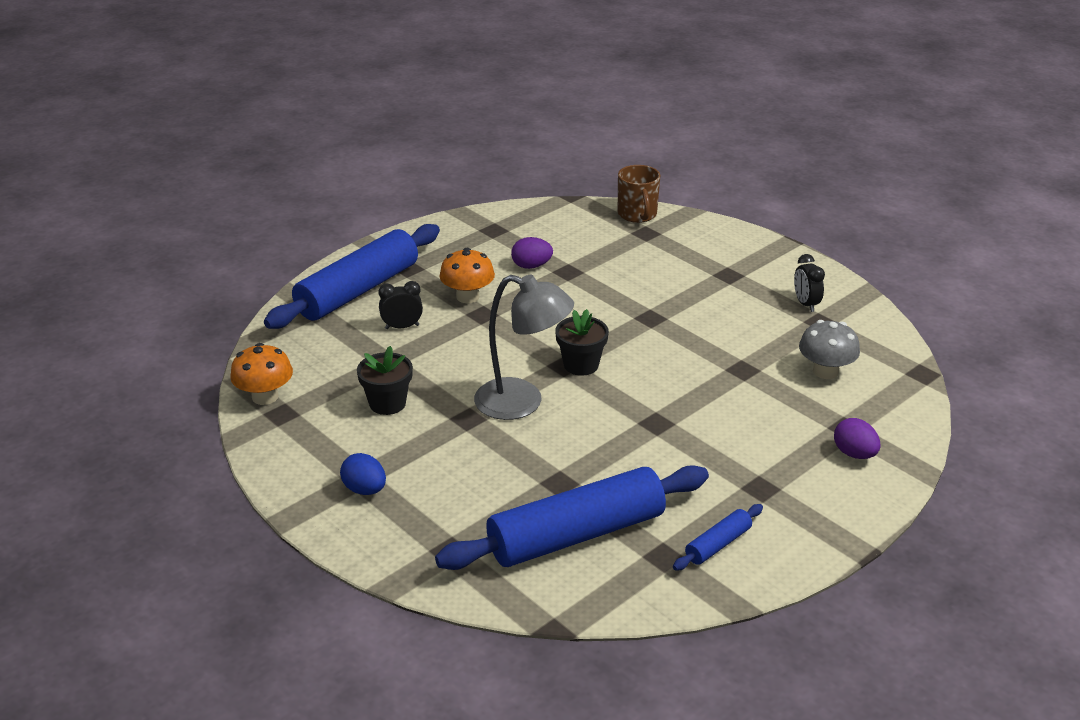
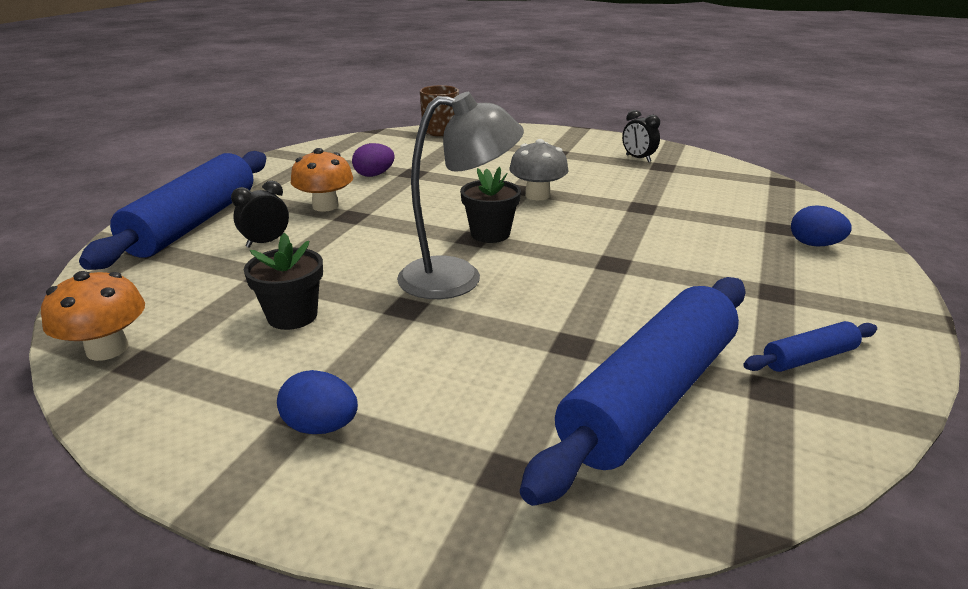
camera: 25 degrees left, 5 degrees down
(718, 544) = (809, 357): blue rolling pin -> blue rolling pin turned 45 degrees clockwise
(825, 371) = (710, 195): grey mushroom -> grey mushroom (537, 195)
(854, 454) = (814, 245): purple egg -> blue egg

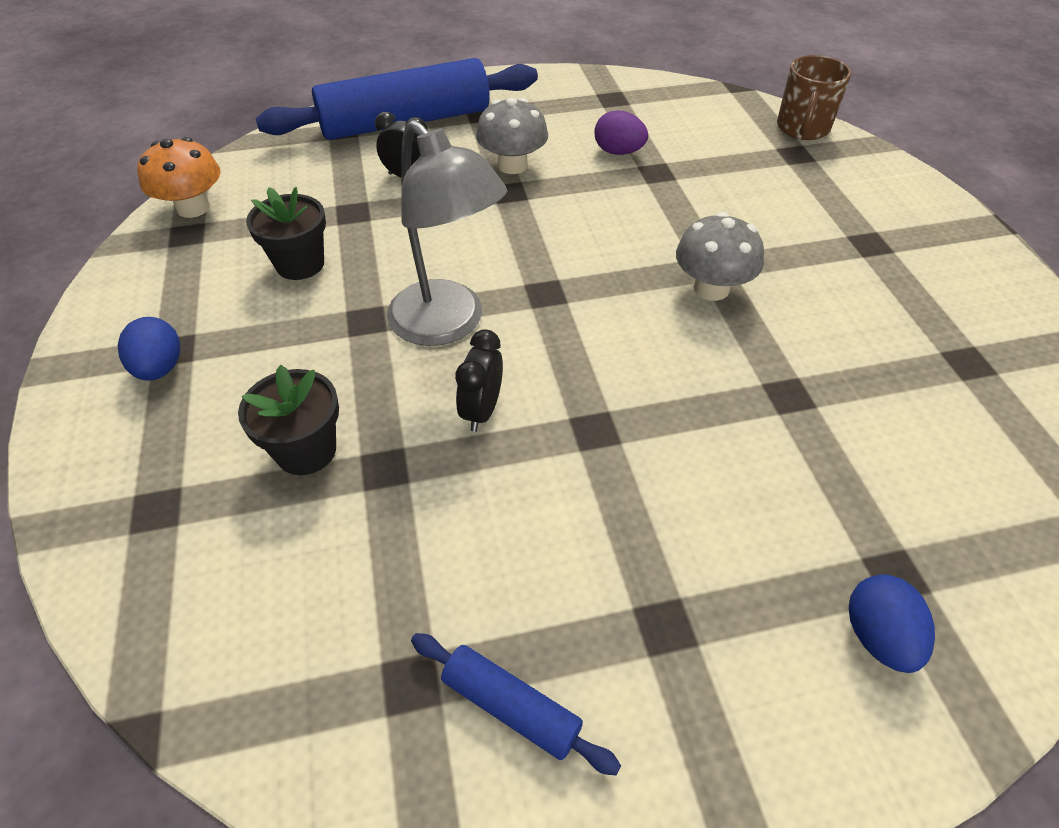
camera: 55 degrees right, 20 degrees up
(325, 206) = (512, 165): orange mushroom -> grey mushroom
(490, 234) = (567, 300): black flower pot -> black flower pot (306, 450)
(638, 158) = (962, 326): black clock -> black clock (482, 411)
(650, 397) = (326, 570): blue rolling pin -> none

